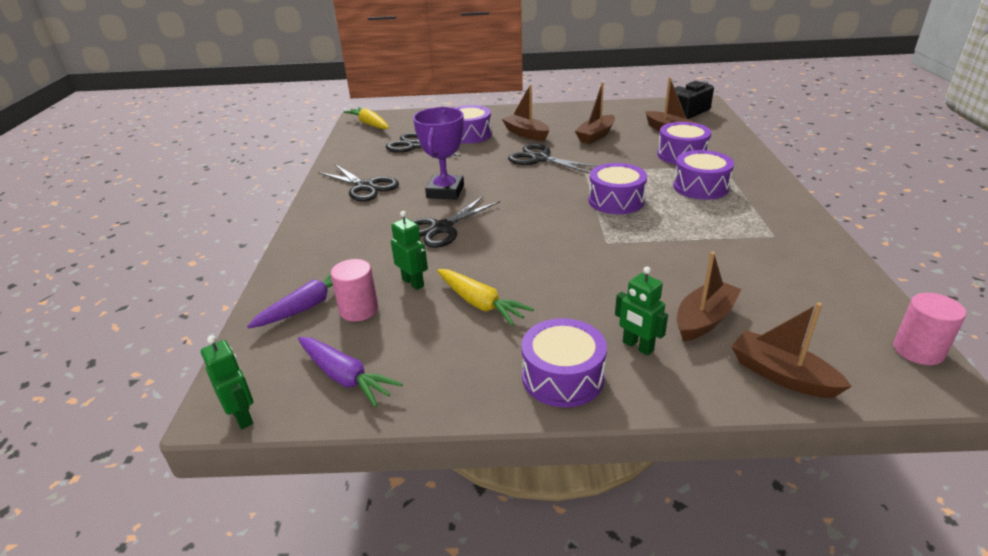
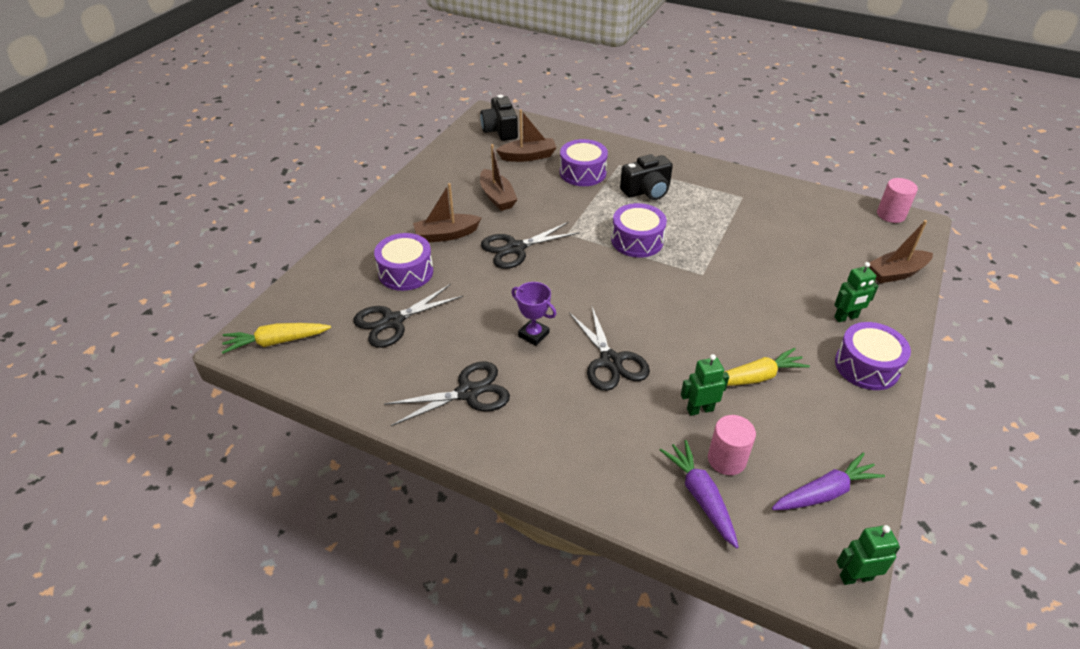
camera: 65 degrees left, 10 degrees up
(445, 191) = (533, 334): purple trophy -> purple trophy, size x0.63
(700, 187) = (647, 191): purple drum -> black camera
(704, 319) = (828, 275): brown boat -> none

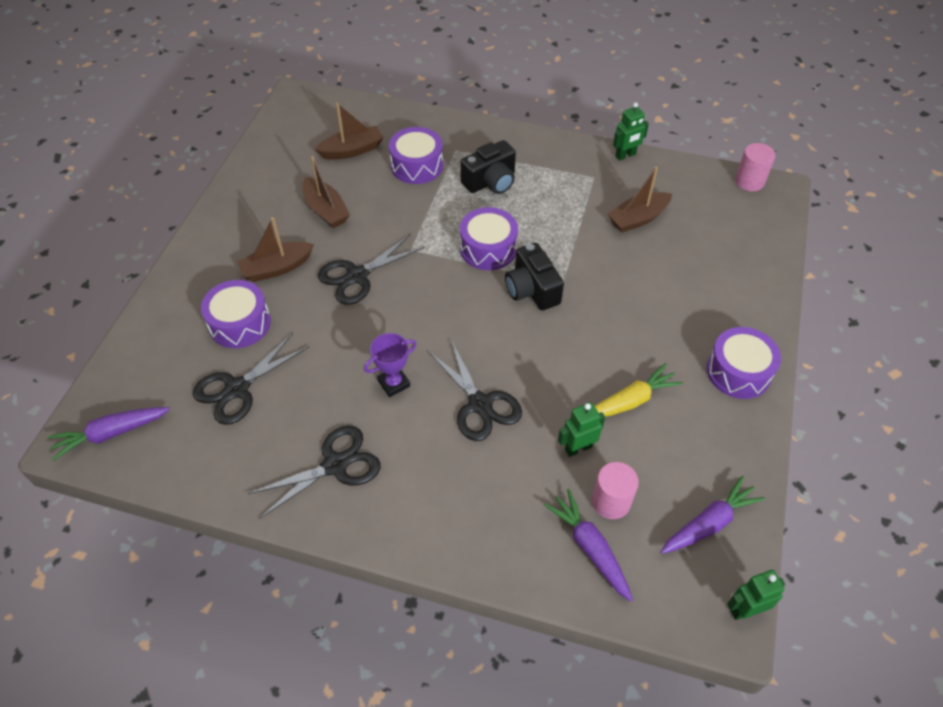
camera: 10 degrees left, 10 degrees up
(276, 342) = (111, 434): yellow carrot -> purple carrot
(500, 130) = (314, 117): black camera -> black camera (532, 289)
(533, 334) = (394, 383): purple trophy -> purple trophy turned 60 degrees counterclockwise
(846, 317) = (713, 316): green robot -> green robot (625, 155)
(896, 273) = (759, 254): brown boat -> brown boat (638, 219)

